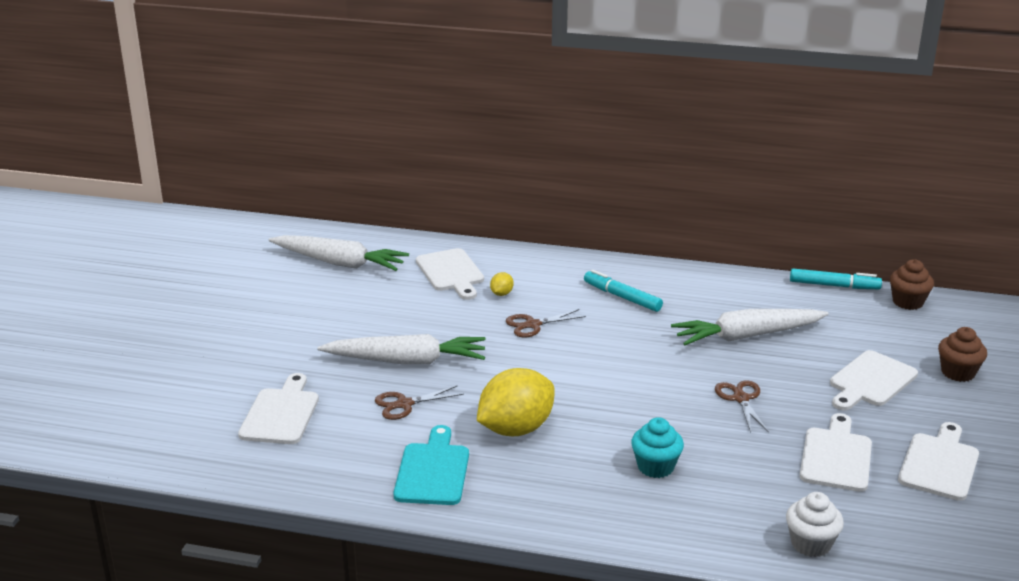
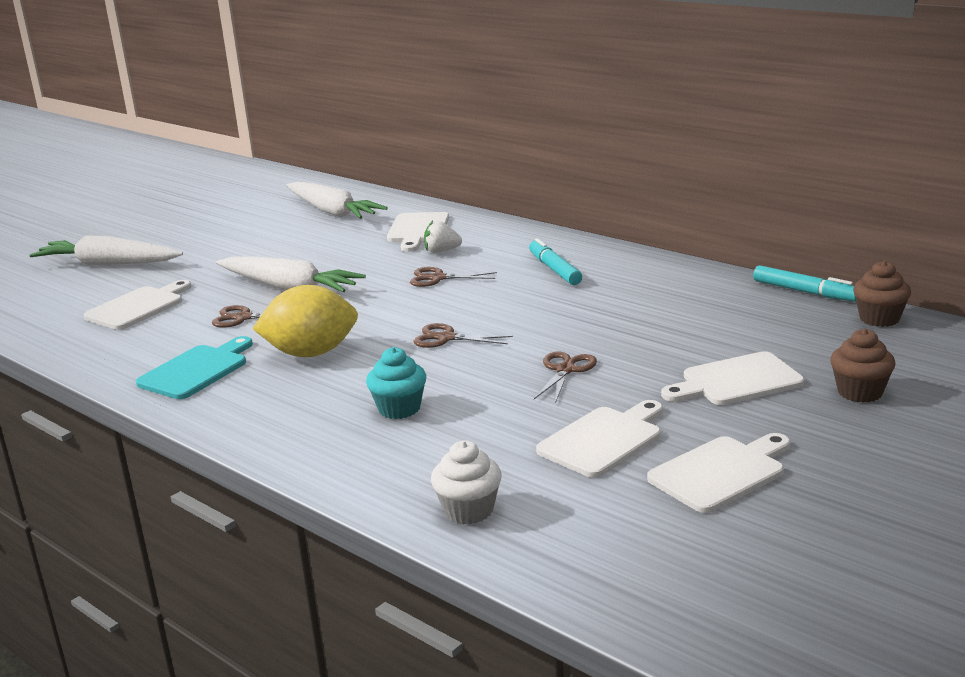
camera: 30 degrees right, 5 degrees down
(501, 294) = (441, 251): yellow lemon -> white strawberry
(613, 387) = (446, 338): none -> brown scissors
(747, 336) = (644, 319): white carrot -> white carrot (108, 264)

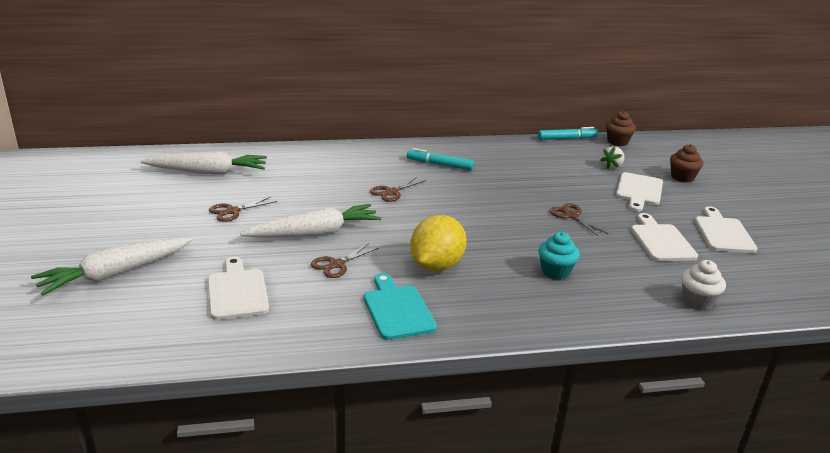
camera: 55 degrees left, 5 degrees up
(417, 230) = (303, 166): white cutting board -> none
(441, 251) = (352, 175): white strawberry -> white strawberry (612, 166)
(446, 338) = (482, 224): brown scissors -> brown scissors (232, 211)

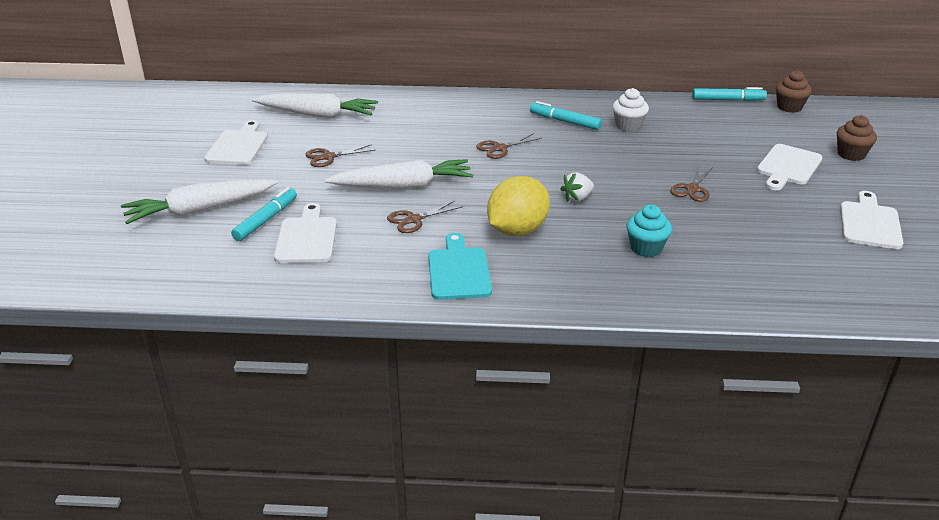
camera: 15 degrees right, 5 degrees up
(189, 277) = (266, 220): none -> turquoise marker
(571, 216) = (692, 189): brown scissors -> brown scissors turned 135 degrees counterclockwise
(612, 166) = (768, 136): white strawberry -> white strawberry (577, 198)
(661, 241) = (787, 225): white cutting board -> white cutting board (238, 146)
(697, 301) = (798, 295): white cupcake -> white cupcake (628, 126)

